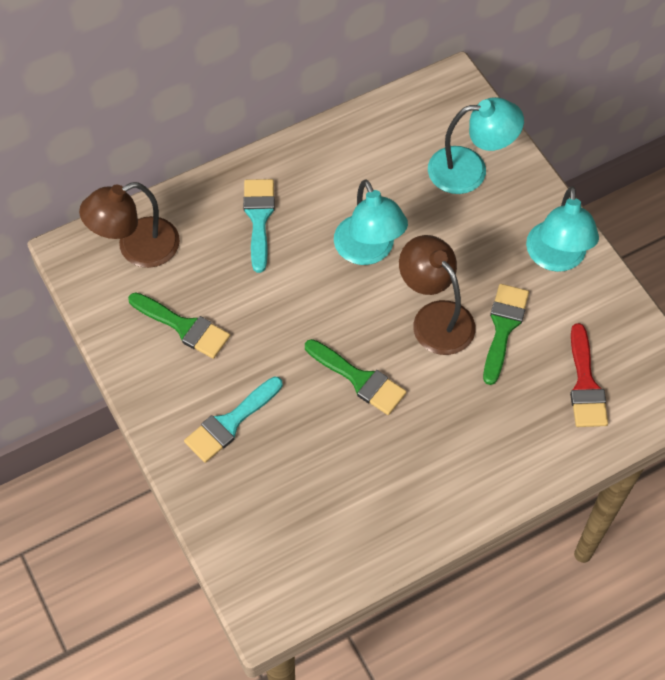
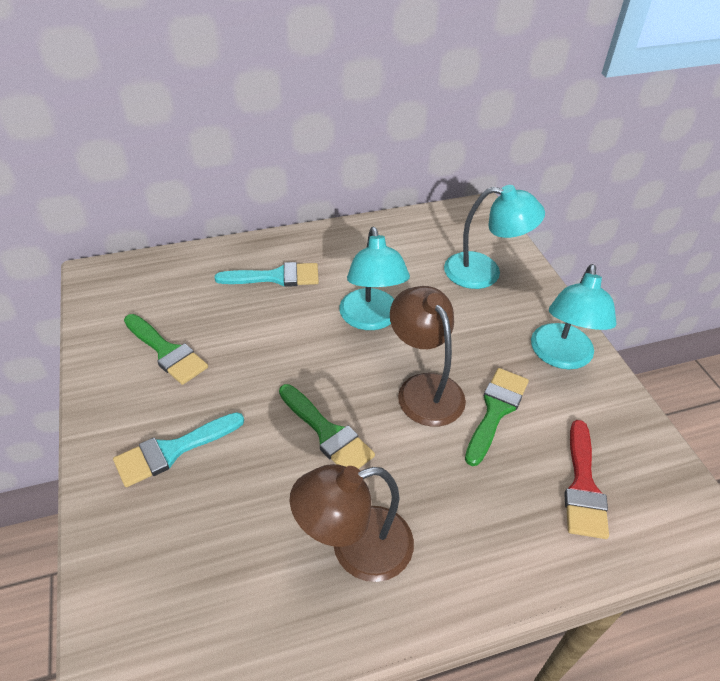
camera: 10 degrees right, 15 degrees down
(137, 248) = (154, 281): brown lamp -> brown lamp (355, 548)
(259, 218) = (276, 277): turquoise brush -> turquoise brush turned 75 degrees clockwise

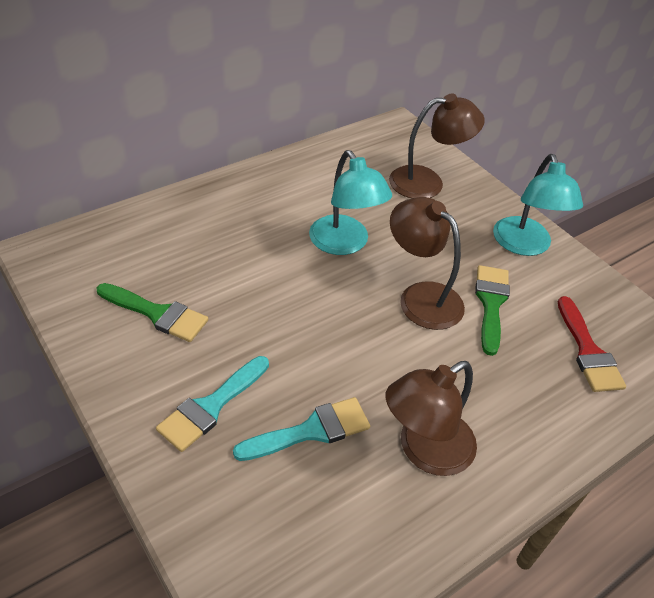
camera: 20 degrees left, 0 degrees up
(276, 277) = (234, 220): turquoise brush -> turquoise brush (311, 431)
(327, 433) = (352, 356): green brush -> none
(484, 272) = (427, 182): turquoise lamp -> brown lamp

